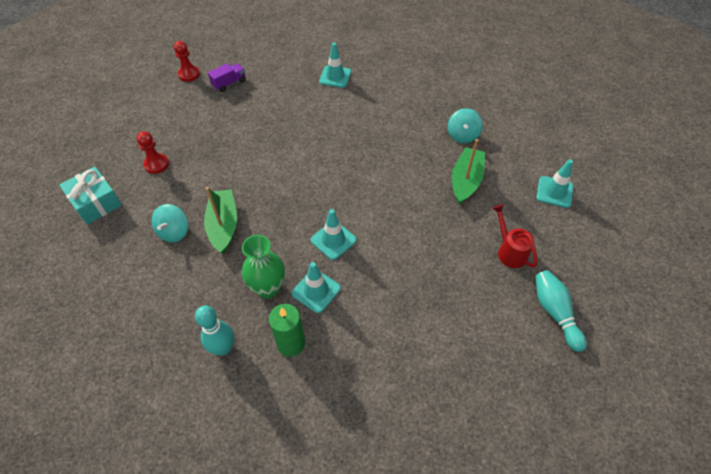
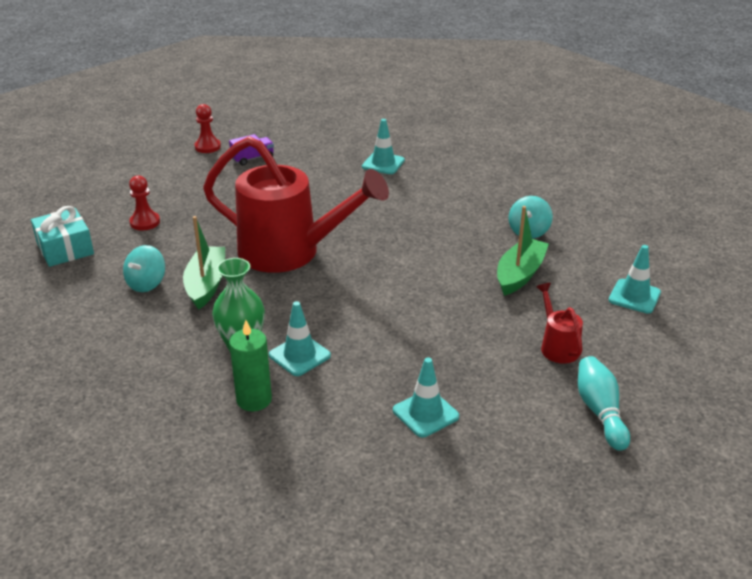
camera: 10 degrees right, 20 degrees down
(223, 348) = (172, 394): turquoise bowling pin -> none
(283, 182) = (290, 252): none -> red watering can
(333, 240) = (335, 311): turquoise traffic cone -> turquoise traffic cone (425, 413)

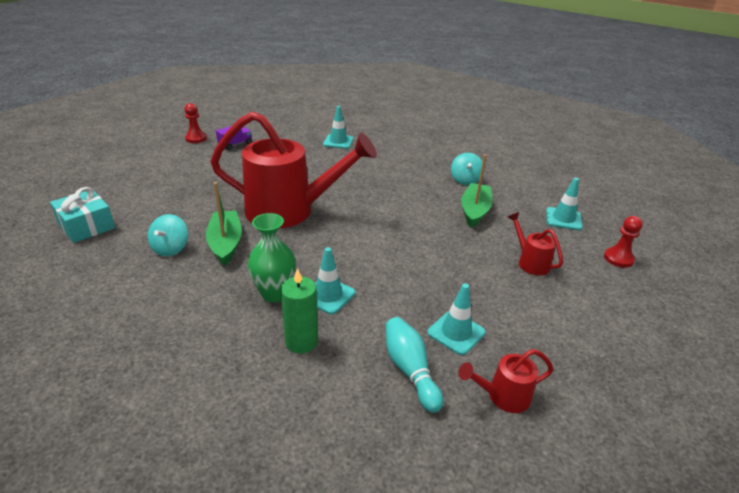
camera: 15 degrees left, 0 degrees up
(145, 222) = (156, 198): red pawn -> red pawn (618, 258)
(445, 484) = (503, 396): none -> red watering can
(600, 411) = (590, 311): turquoise bowling pin -> turquoise bowling pin (410, 370)

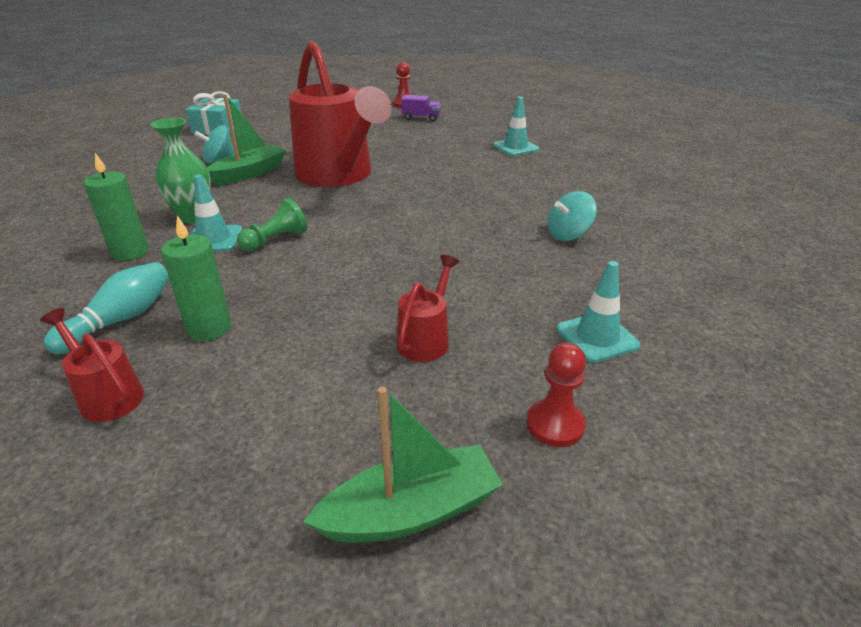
camera: 55 degrees right, 0 degrees up
(362, 270) = (275, 240): none -> green pawn
(456, 332) = (209, 328): turquoise traffic cone -> green candle
(474, 211) = (498, 263): green boat -> green boat (410, 511)

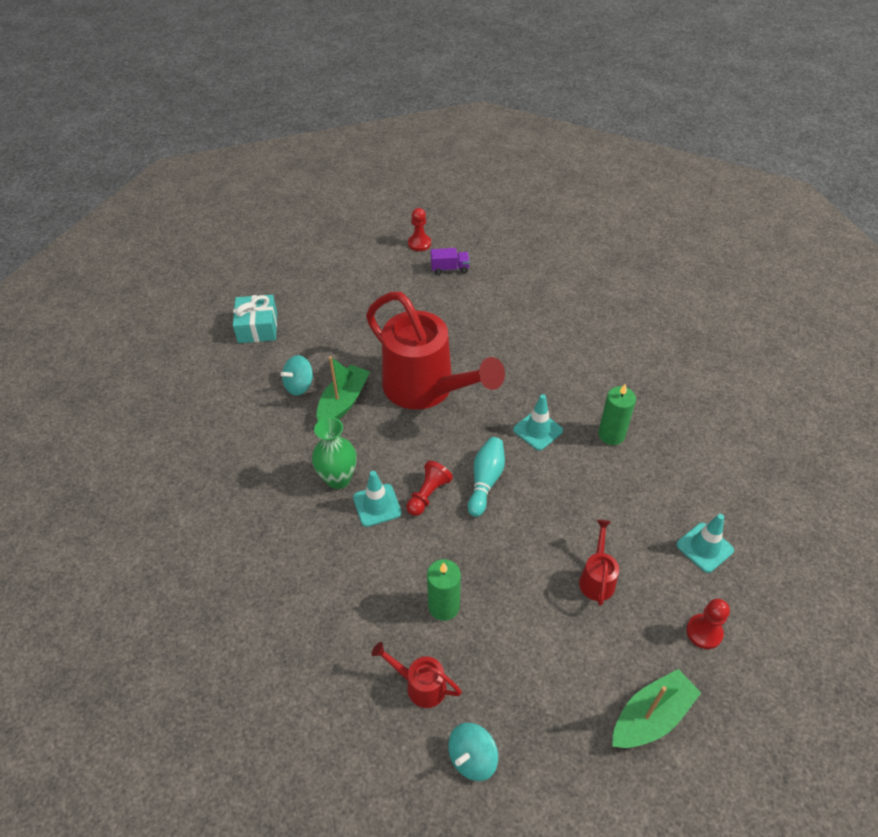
camera: 15 degrees left, 15 degrees up
(121, 320) = (374, 615): turquoise bowling pin -> turquoise bowling pin (485, 481)
(130, 252) = (320, 538): green candle -> green candle (611, 435)
(275, 240) = (428, 494): green pawn -> red pawn
(515, 147) = (560, 308): turquoise traffic cone -> turquoise traffic cone (538, 430)
(568, 234) = (649, 434): turquoise spinning top -> turquoise spinning top (472, 758)

